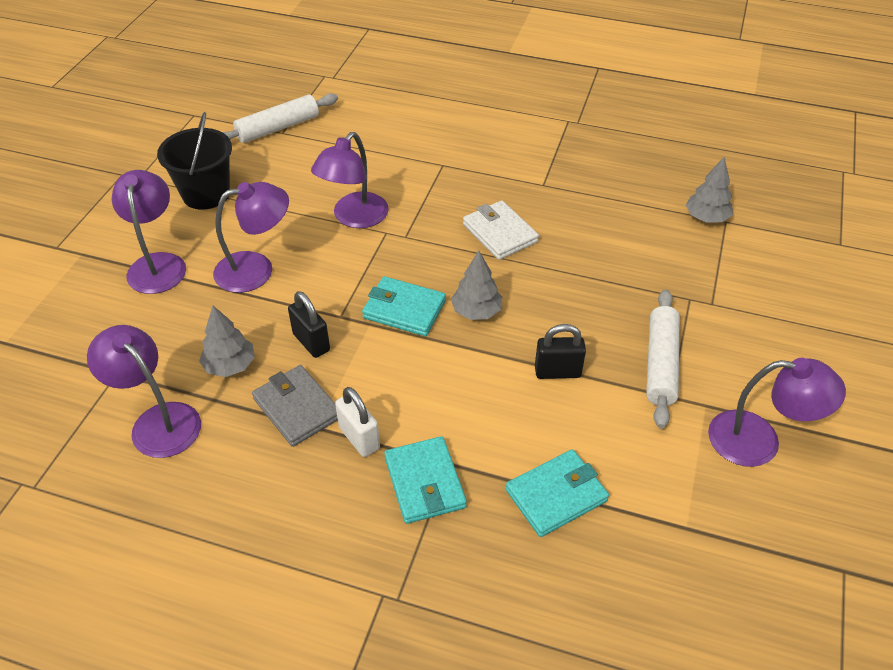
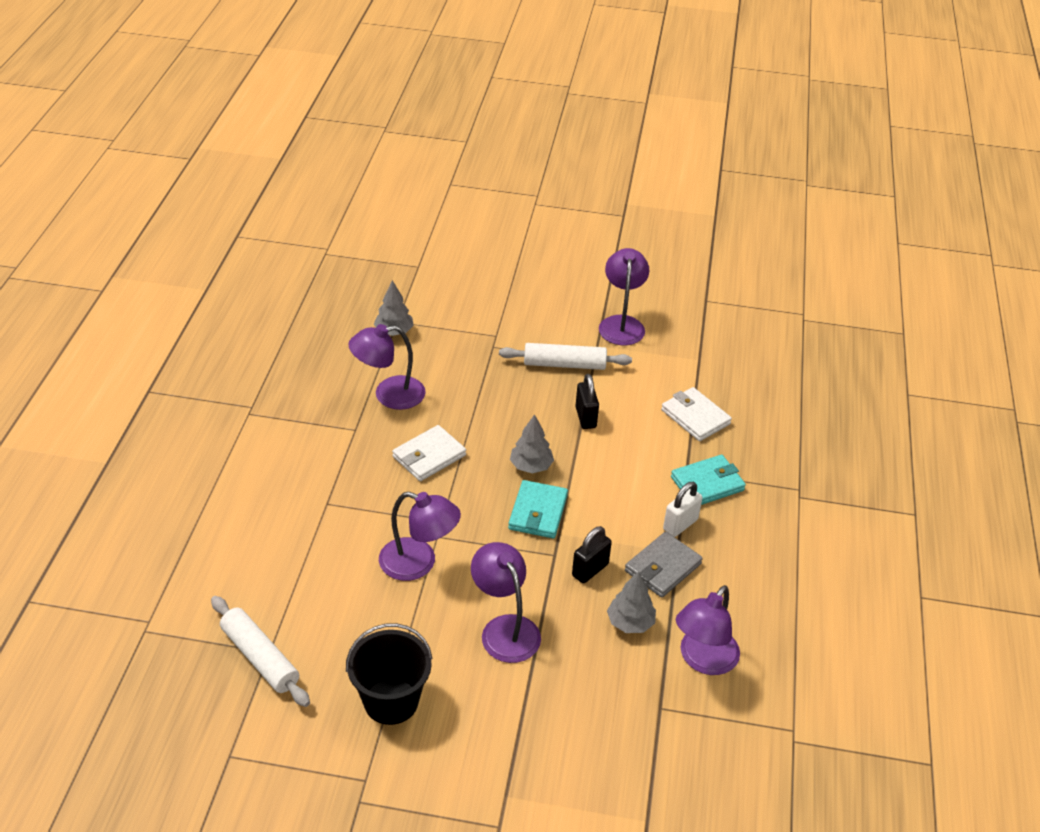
camera: 100 degrees left, 5 degrees down
(157, 264) = (511, 716): purple lamp -> purple lamp (389, 395)
(556, 495) = (695, 417): turquoise wallet -> white wallet

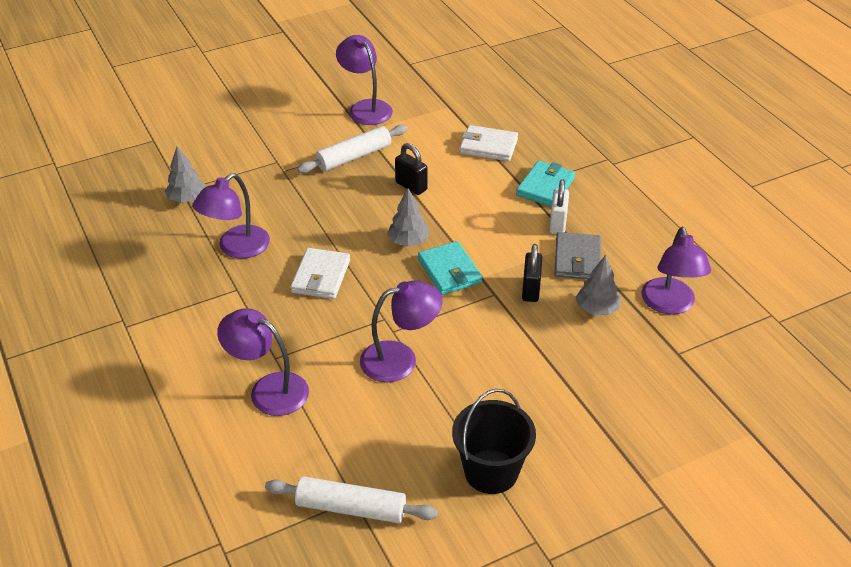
camera: 35 degrees left, 0 degrees up
(505, 629) = (516, 366): purple lamp -> purple lamp (268, 389)

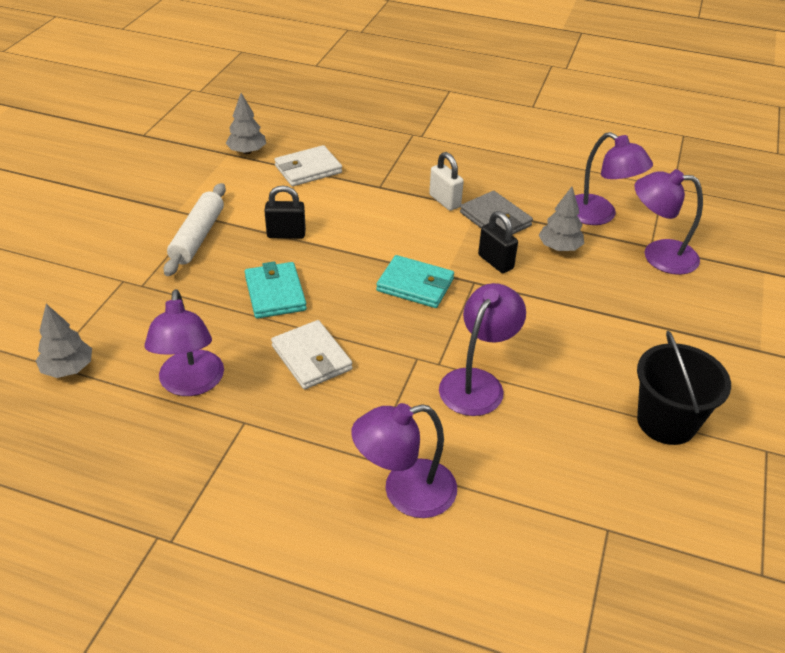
camera: 45 degrees left, 0 degrees up
(351, 508) = (617, 539): white rolling pin -> none
(365, 108) = (151, 190): purple lamp -> purple lamp (658, 255)
(408, 241) = (348, 281): grey tree -> grey tree (247, 151)
(545, 187) = (397, 178): turquoise wallet -> turquoise wallet (275, 293)

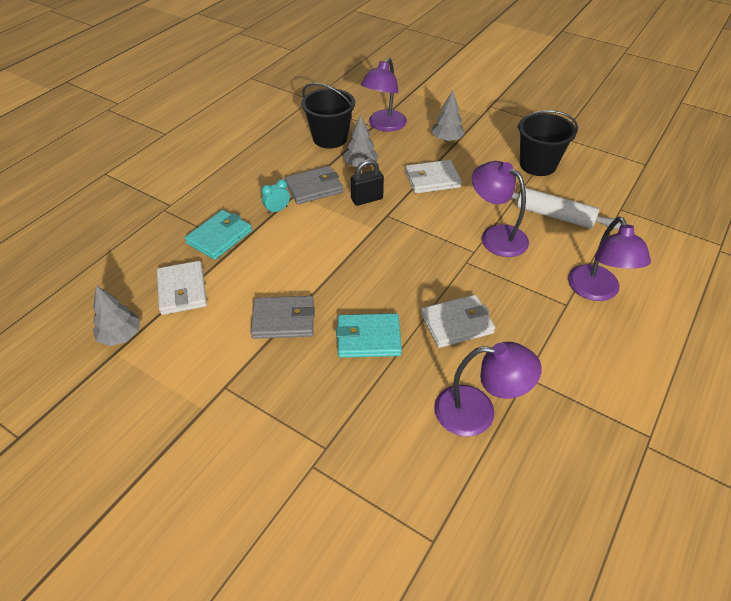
camera: 75 degrees left, 5 degrees up
(68, 369) = (443, 520): grey tree -> grey tree (447, 139)
(198, 237) = (259, 392): white rolling pin -> white rolling pin (554, 215)
(286, 234) = (283, 320): black padlock -> grey wallet
(415, 285) = (382, 247): turquoise wallet -> turquoise wallet (219, 237)
(445, 201) = (277, 210): white padlock -> turquoise clock
(565, 313) = (432, 179): none -> white wallet
(599, 215) = (330, 138): purple lamp -> black bucket

